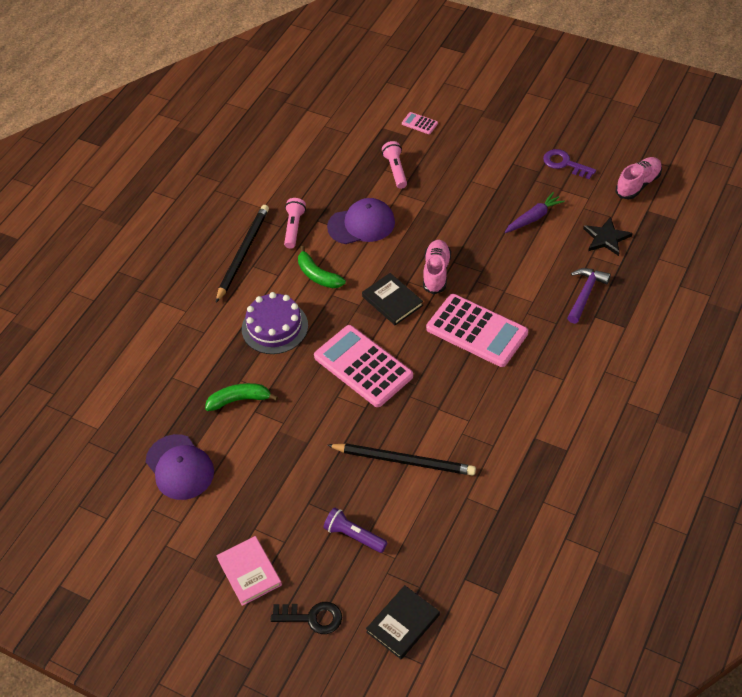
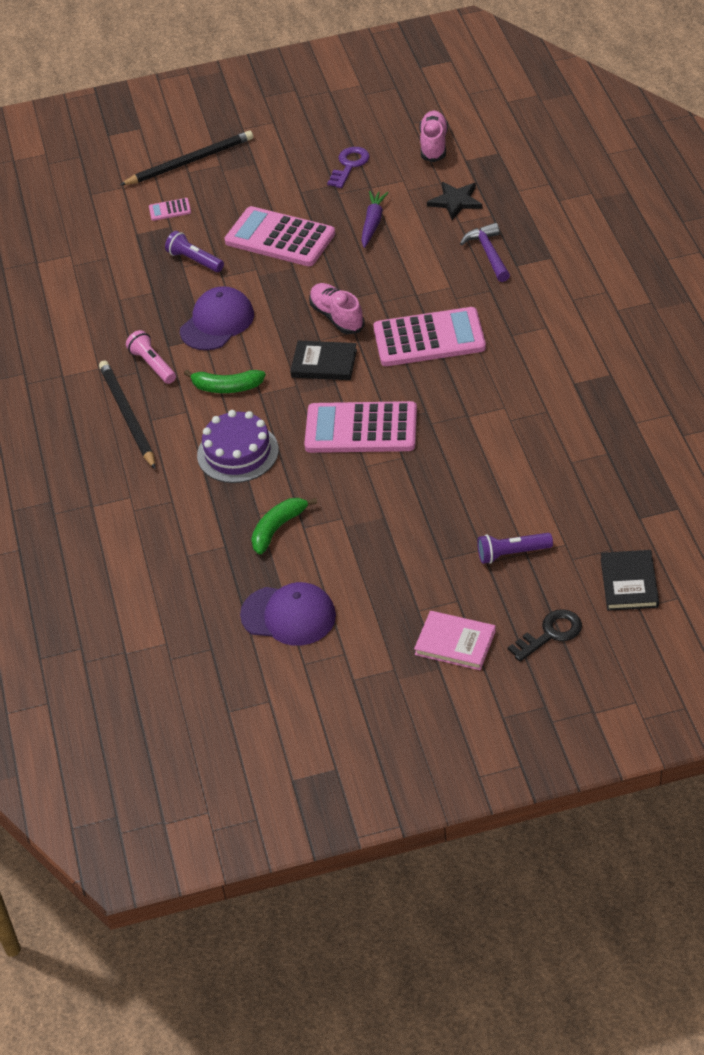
camera: 40 degrees left, 5 degrees down
(395, 170) = (194, 260): pink flashlight -> purple flashlight
(404, 461) = (486, 472): black pencil -> black pencil (190, 161)
(463, 189) = (280, 238): none -> pink calculator
(565, 164) = (349, 165): purple key -> purple key turned 120 degrees clockwise

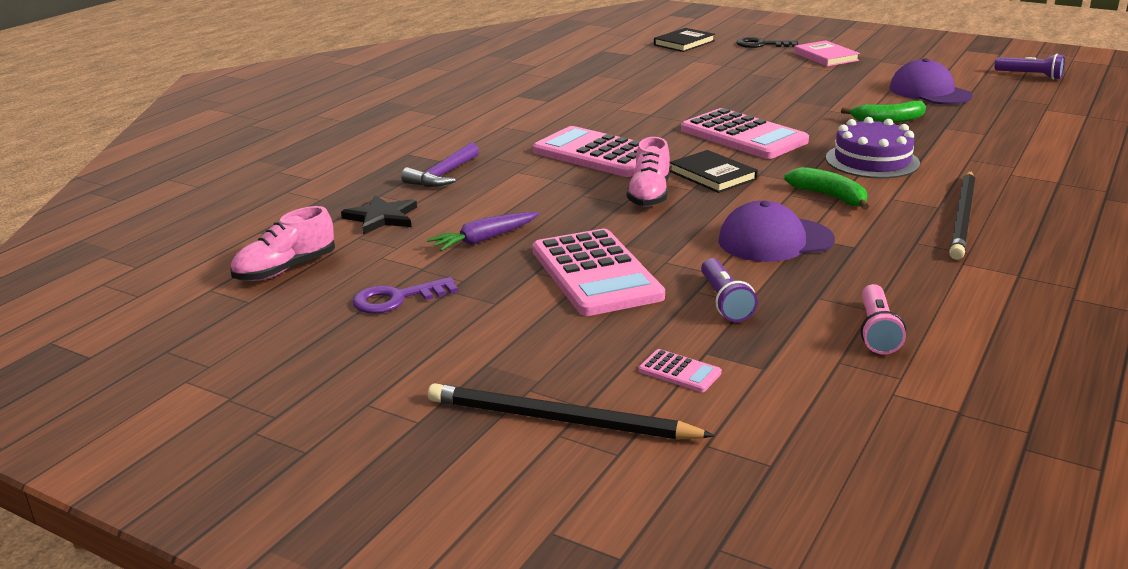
camera: 140 degrees left, 20 degrees down
(152, 365) = (892, 240): pink flashlight -> pink flashlight (877, 331)
(512, 553) = (733, 67): purple flashlight -> purple flashlight (1030, 75)

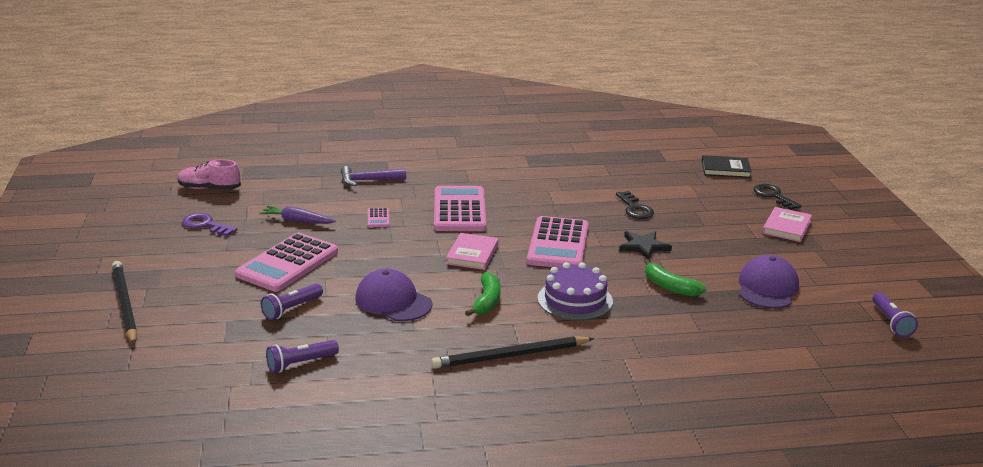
camera: 50 degrees right, 0 degrees up
(381, 217) = (293, 186): black star -> black star (643, 246)
(649, 195) = (414, 245): pink shoe -> none
(679, 372) = (198, 319): pink calculator -> pink calculator (378, 218)
(712, 90) = (635, 208): none -> black key
(712, 175) = (472, 254): black book -> pink book
(877, 331) = (300, 363): pink flashlight -> purple flashlight

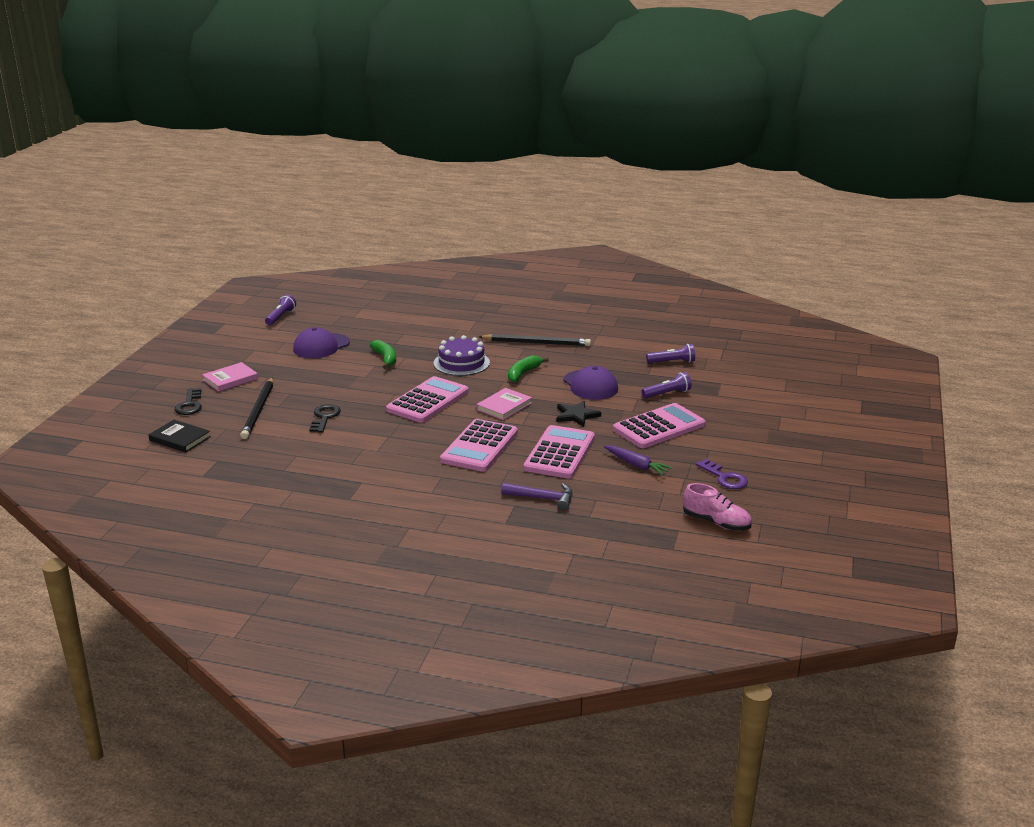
camera: 155 degrees left, 0 degrees up
(125, 304) = (794, 420): black pencil -> black pencil (258, 410)
(378, 218) = (560, 453): pink calculator -> pink calculator, size x2.41
(643, 246) = (364, 387): black star -> black star (576, 415)

